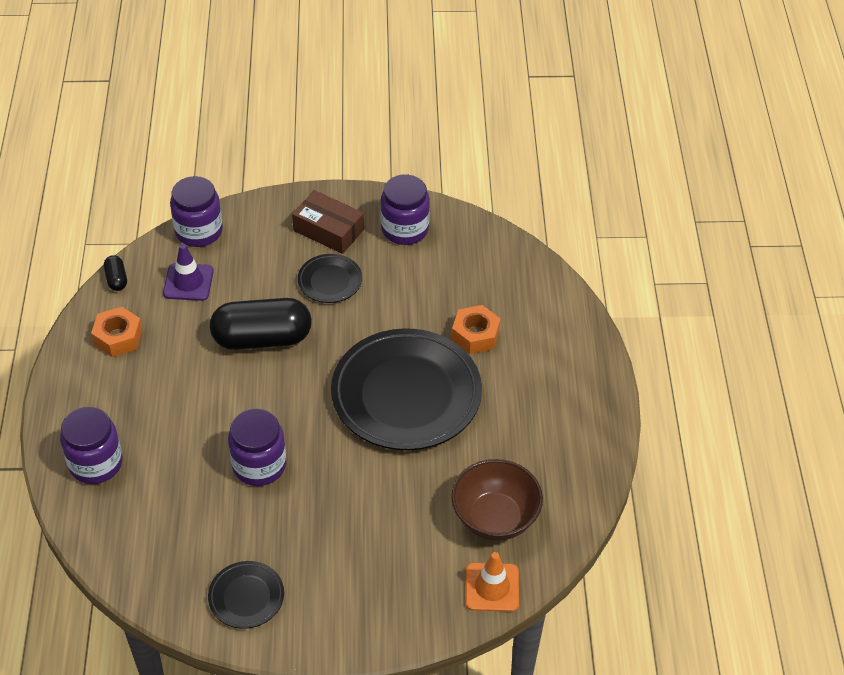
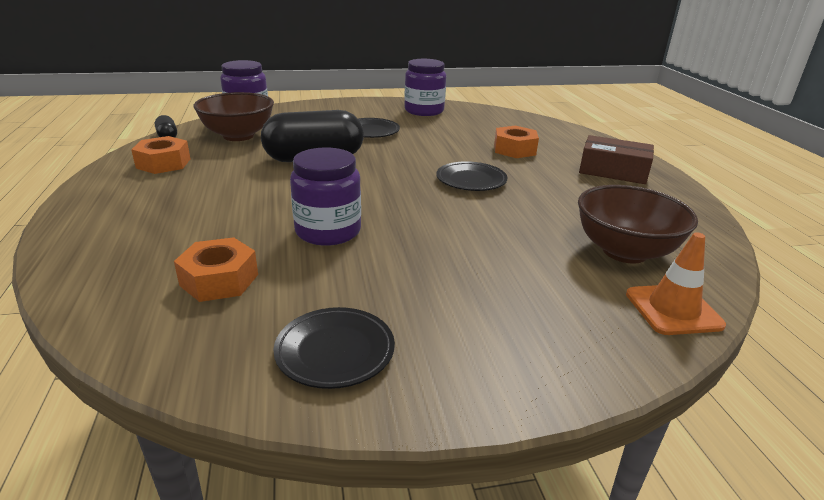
camera: 10 degrees left, 20 degrees down
(96, 463) = (117, 242): purple jar -> none
(173, 518) = (219, 280): none -> orange nut
(188, 282) = (238, 136): purple traffic cone -> brown bowl
(328, 230) = (361, 113): brown box -> brown box (613, 171)
(406, 395) = (471, 180): black plate -> black plate, size x0.46

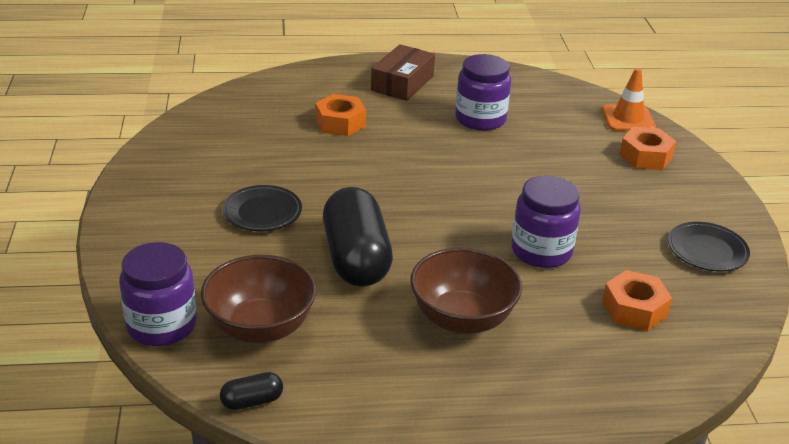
camera: 85 degrees left, 5 degrees up
(163, 163) = (365, 387): orange nut -> orange nut (645, 156)
(424, 111) = (182, 163): purple jar -> purple jar (480, 119)
(471, 180) = (424, 161): black plate -> none
(624, 251) = (556, 116): brown bowl -> brown bowl (462, 319)

